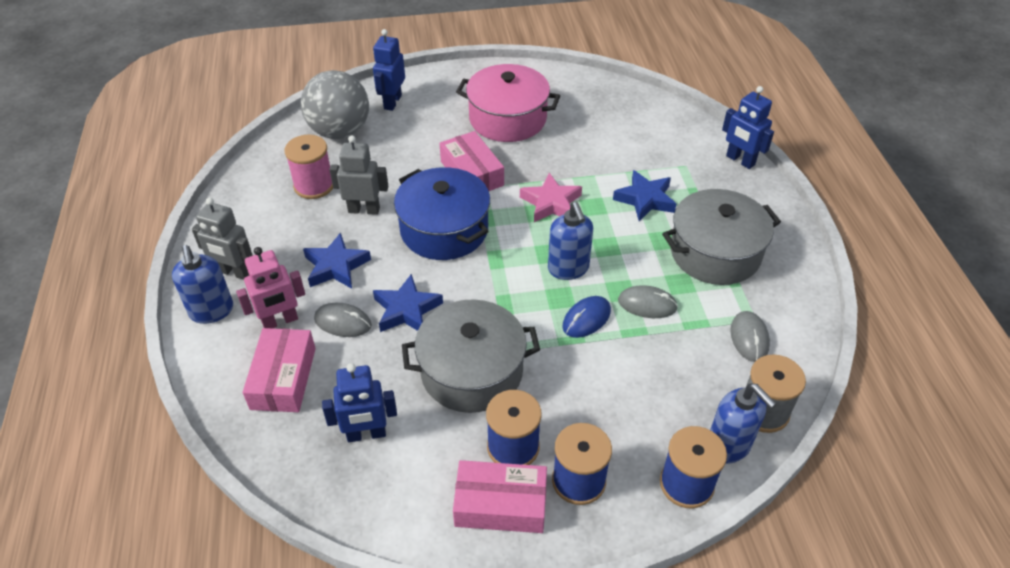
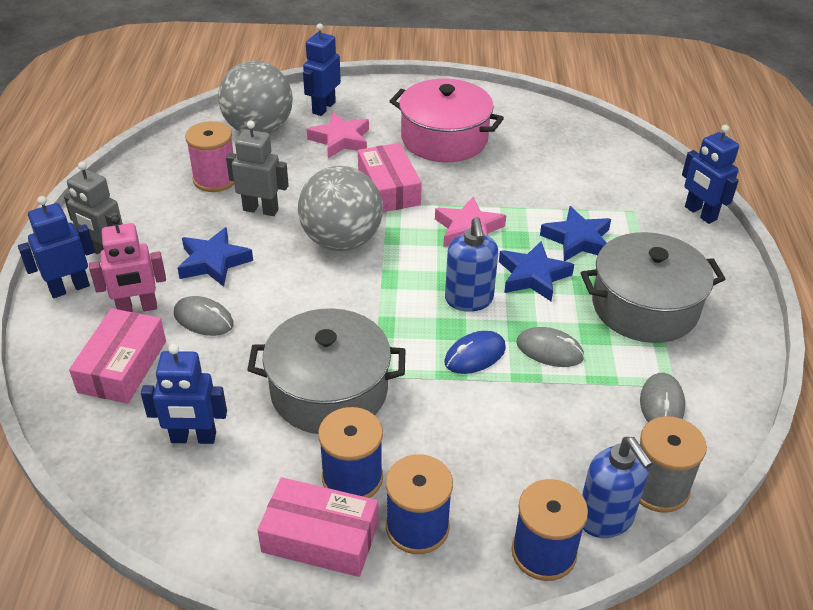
camera: 10 degrees right, 5 degrees down
(212, 311) = (69, 288): blue soap dispenser -> blue robot
(406, 310) = (276, 316): blue star -> blue star (533, 276)
(416, 132) = (340, 140): none -> pink star
(444, 229) = (341, 241): blue pot -> grey ball

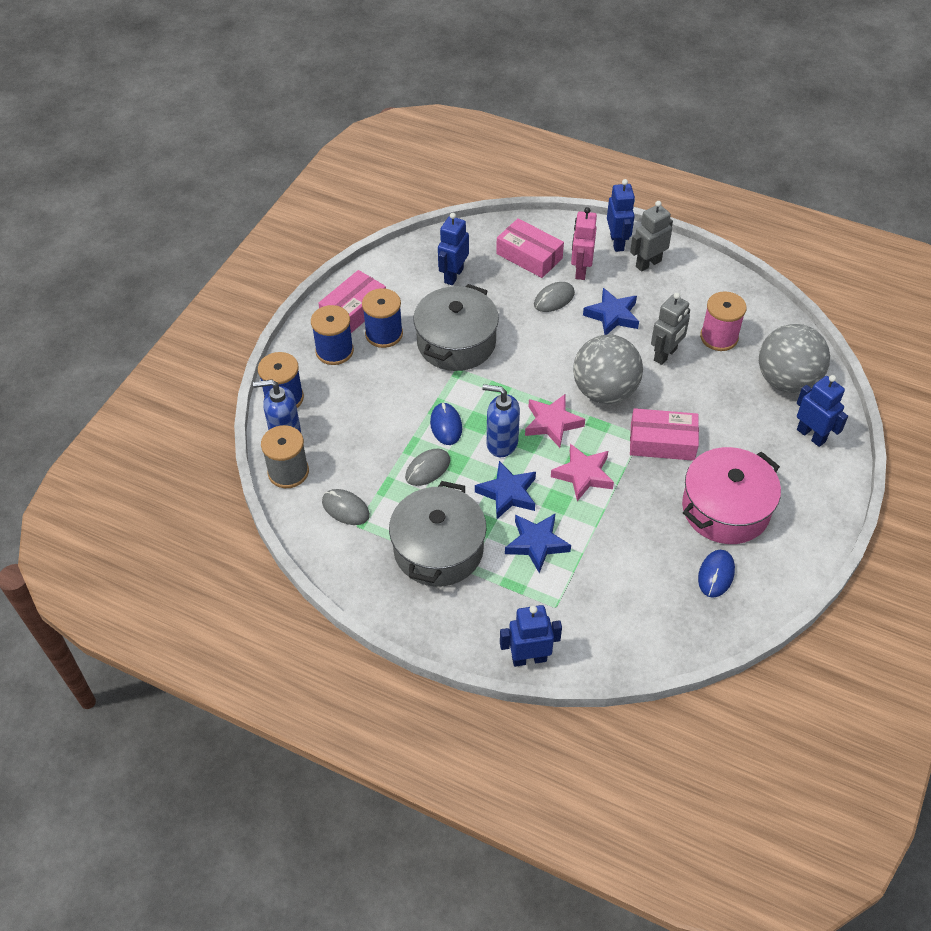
camera: 115 degrees right, 10 degrees up
(340, 140) = (750, 432): pink star -> pink star (552, 423)
(520, 132) = (716, 574): none -> blue mouse

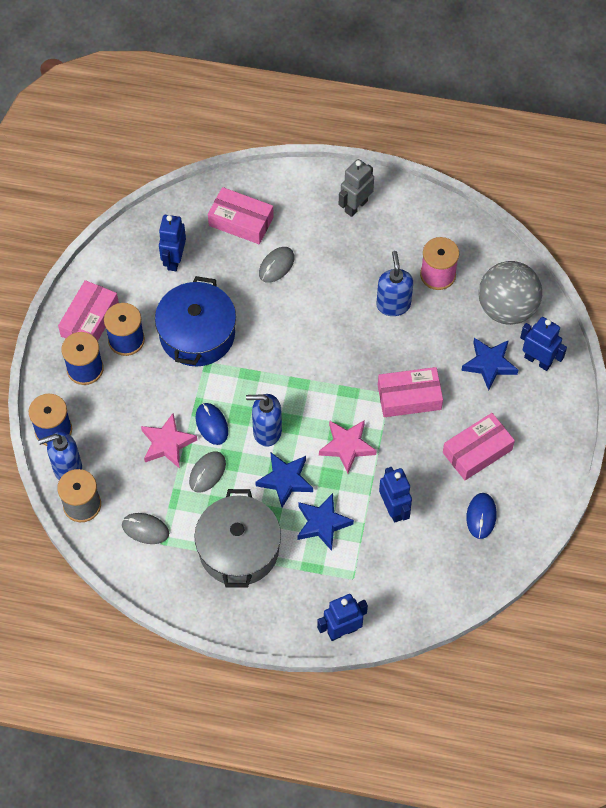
camera: 15 degrees left, 10 degrees up
(456, 342) = (197, 334): grey pot -> blue pot
(552, 423) = (307, 400): pink star -> pink star (167, 443)
(580, 270) = (294, 227): pink robot -> none
(604, 391) = (346, 356): grey ball -> none
(612, 315) = (335, 272): blue star -> blue star (489, 364)
(617, 242) = (321, 187): blue robot -> blue robot (394, 509)
(665, 355) = (393, 304): grey robot -> blue soap dispenser
(725, 509) = (477, 451): pink pot -> pink box

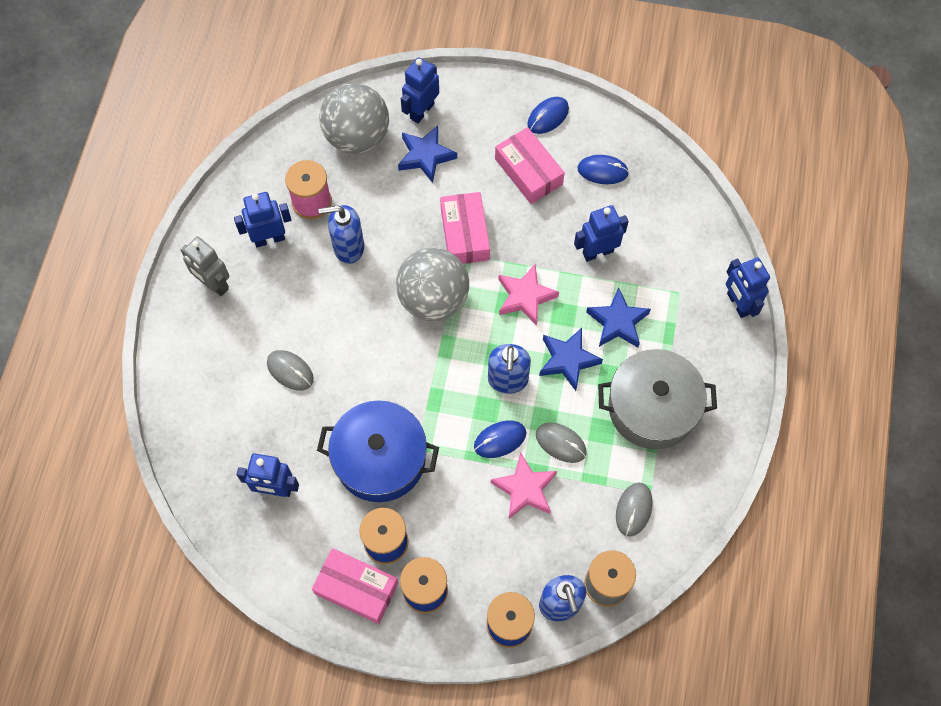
camera: 90 degrees left, 5 degrees up
(241, 221) = (225, 412): pink box -> none
(344, 372) = (433, 299): none -> grey ball
(400, 244) = (269, 239): none -> blue robot
(539, 469) = (548, 116): none -> blue mouse

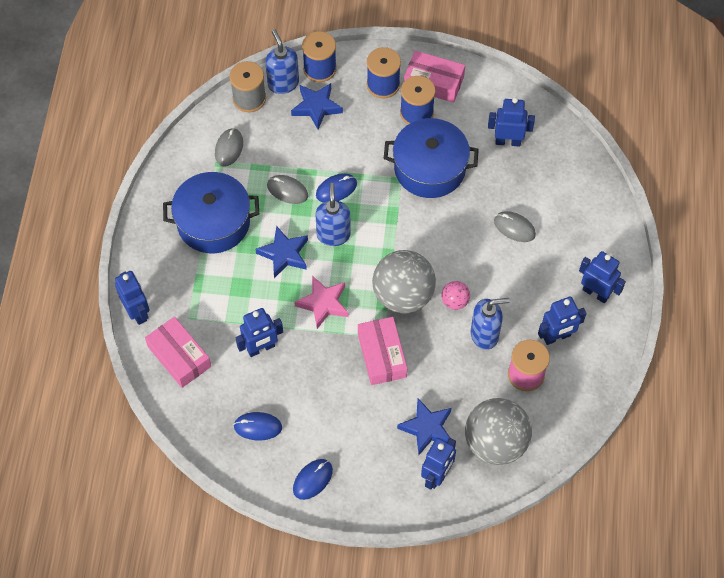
camera: 175 degrees right, 5 degrees down
(214, 284) = (596, 293): grey robot -> blue robot
(375, 287) = (455, 301): none -> pink ball
(525, 489) = (314, 156): pink star -> none
(528, 171) = (328, 420): pink box -> pink box (179, 356)
(618, 322) = (242, 288): blue star -> blue star (316, 107)
(652, 408) = (213, 222): grey pot -> blue pot

